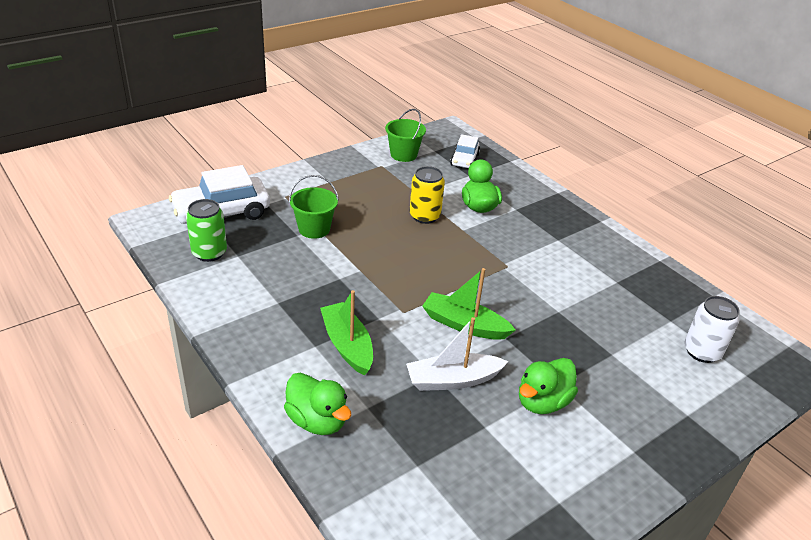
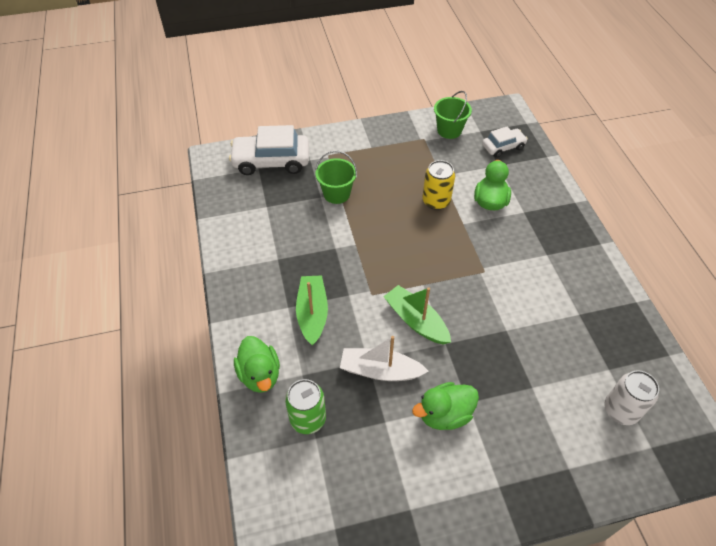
camera: 25 degrees right, 15 degrees up
(209, 253) = (246, 198): green can -> green can (308, 419)
(464, 160) = (503, 147): white car -> white car turned 150 degrees counterclockwise

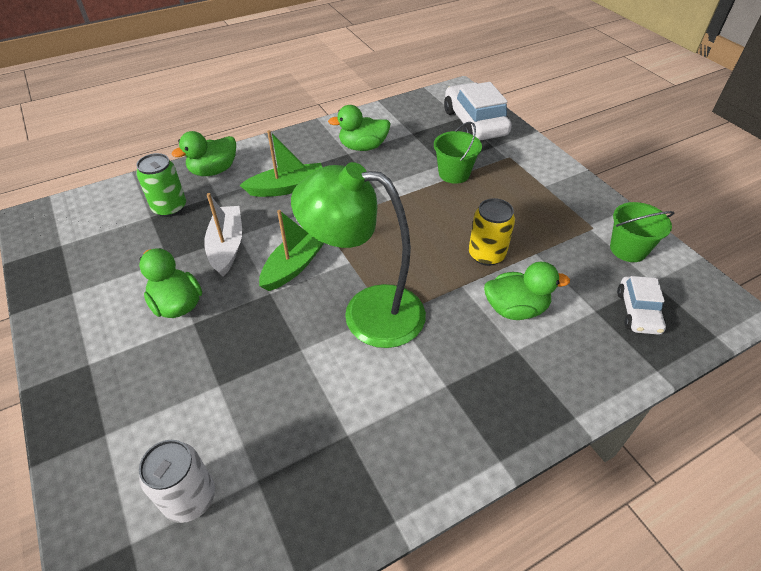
camera: 75 degrees right, 5 degrees down
(272, 246) = (363, 147): none -> green duck
(478, 283) = (367, 312): none -> green lamp
(503, 147) = (638, 312): white car -> white car turned 45 degrees clockwise

